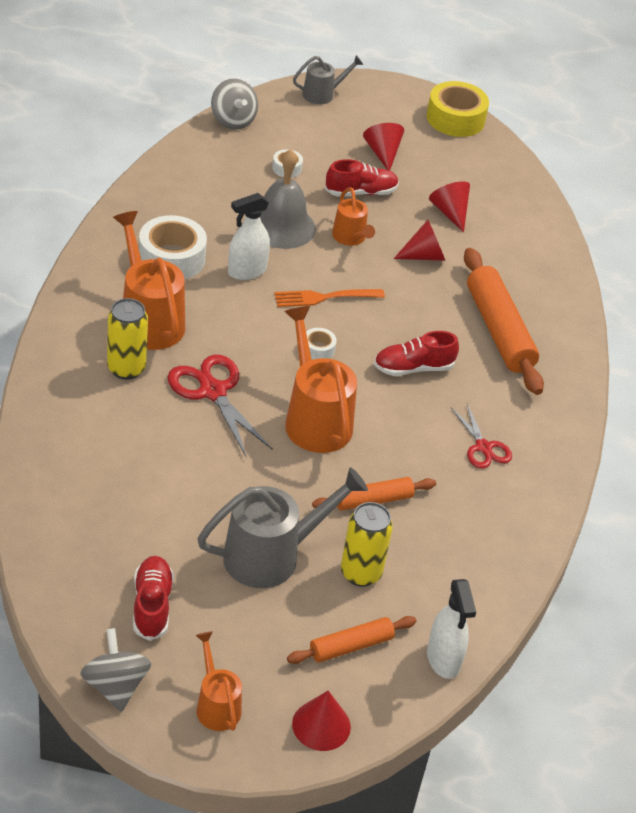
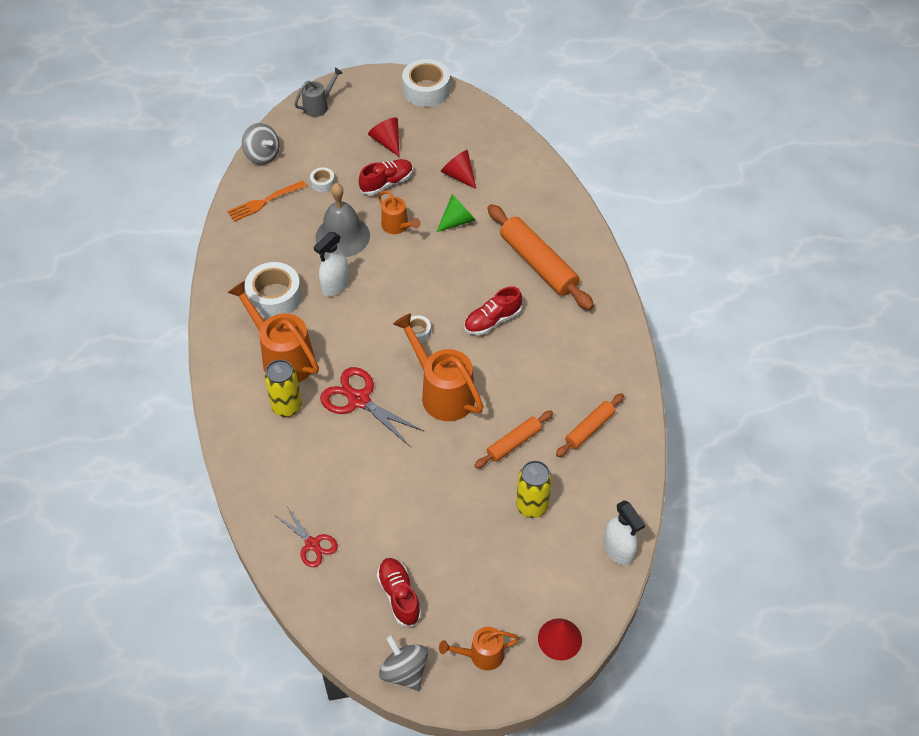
camera: 15 degrees left, 10 degrees up
(216, 705) = (481, 655): orange watering can -> orange watering can turned 60 degrees counterclockwise
(272, 555) = (464, 518): grey watering can -> none
(325, 297) = (402, 286): orange fork -> orange fork (265, 201)
(351, 646) = (551, 567): orange rolling pin -> orange rolling pin (589, 428)
(424, 256) = (457, 221): red cone -> green cone
(455, 119) = (426, 90): yellow tape -> white tape
(483, 447) = (570, 367): red scissors -> red scissors (312, 544)

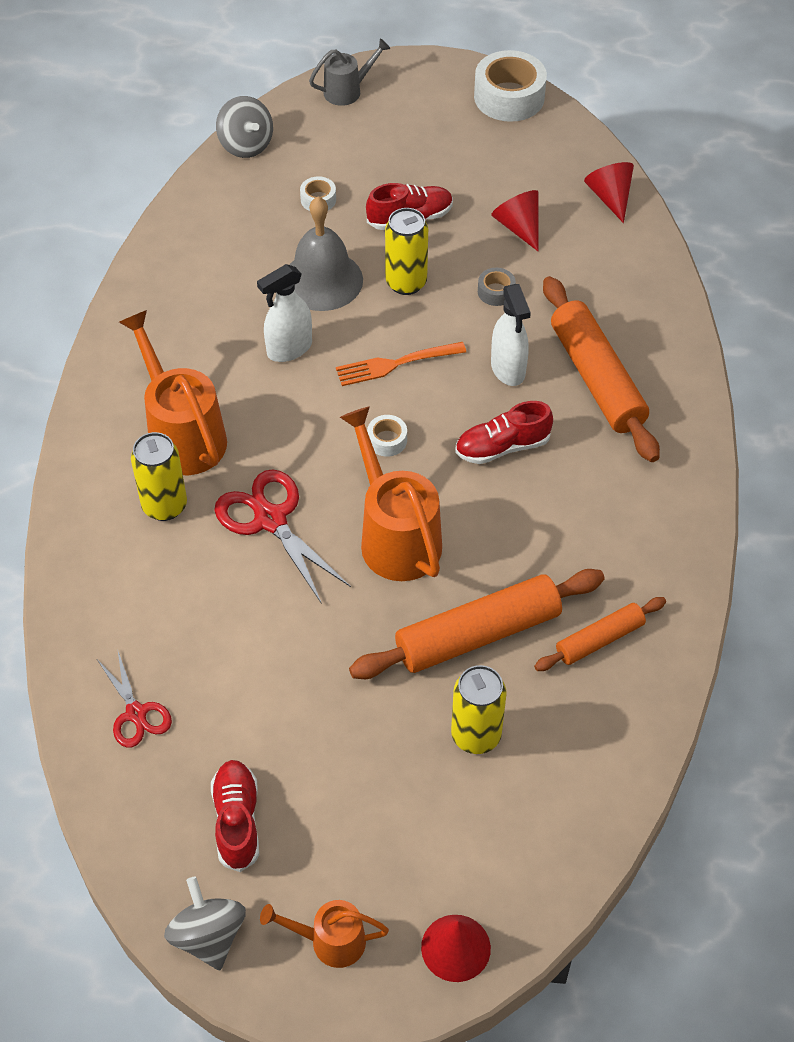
camera: 15 degrees right, 0 degrees up
(265, 201) = (228, 210): orange fork -> orange fork (396, 363)
(274, 297) = (198, 346): white tape -> none
(387, 142) = (429, 159): red cone -> red cone (610, 197)
(397, 226) = (406, 283): orange watering can -> yellow can
(457, 221) = (496, 292): green cone -> grey tape
(514, 443) = (478, 635): orange rolling pin -> orange rolling pin, size x1.78
(618, 550) = (587, 835): white spray bottle -> white spray bottle (508, 369)

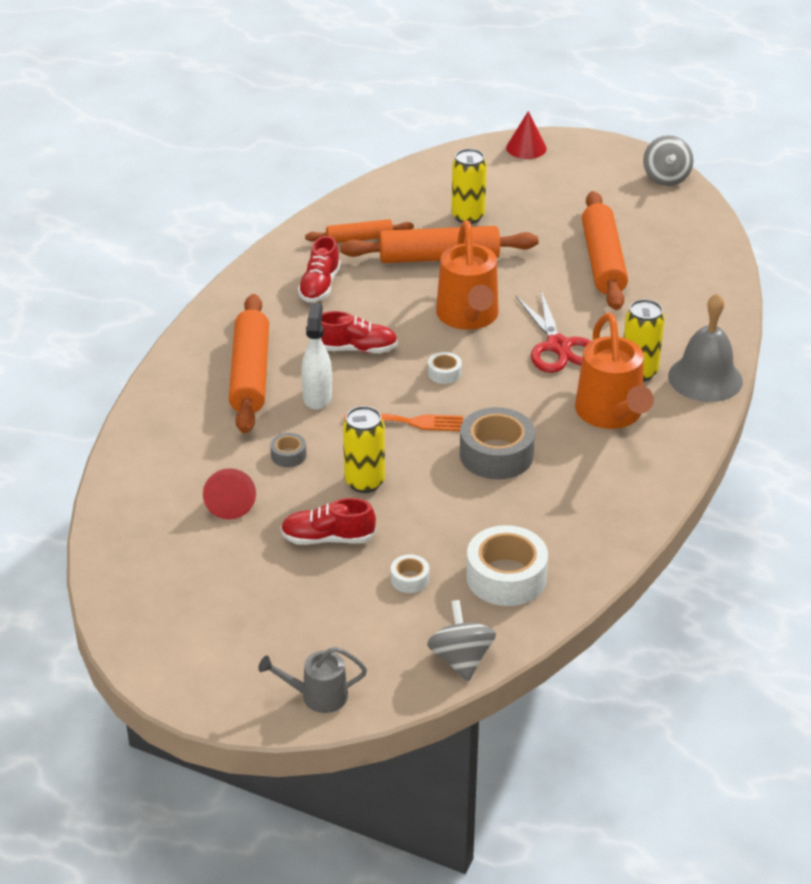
camera: 160 degrees left, 15 degrees down
(136, 713) = (688, 270): red scissors -> none
(237, 821) = (635, 214): red shoe -> red shoe (320, 286)
(256, 695) = (603, 261): none -> orange rolling pin
(289, 349) = (496, 454): white spray bottle -> grey tape
(322, 280) = (441, 503): grey bell -> grey bell (705, 378)
(329, 941) = (596, 163): orange watering can -> none
(509, 97) = (145, 639): white tape -> white tape (506, 577)
(610, 197) = (124, 509): red cone -> none

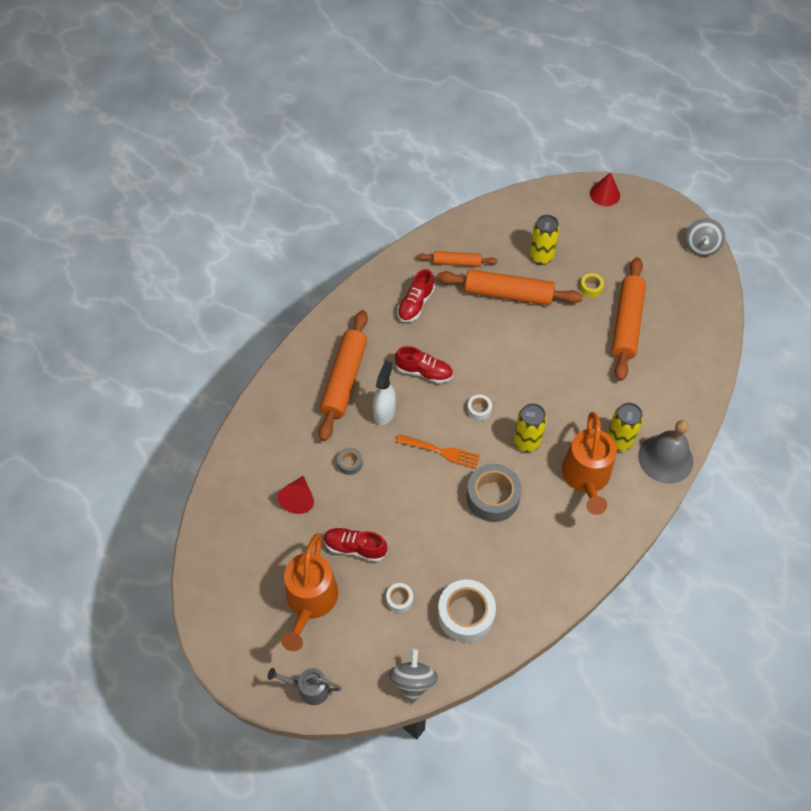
camera: 15 degrees right, 20 degrees up
(364, 482) = (394, 501): yellow can -> yellow can (526, 442)
(469, 317) = (512, 359): orange watering can -> orange watering can (310, 602)
(544, 235) = (591, 288): none -> yellow tape
(558, 346) = (568, 402): red scissors -> none

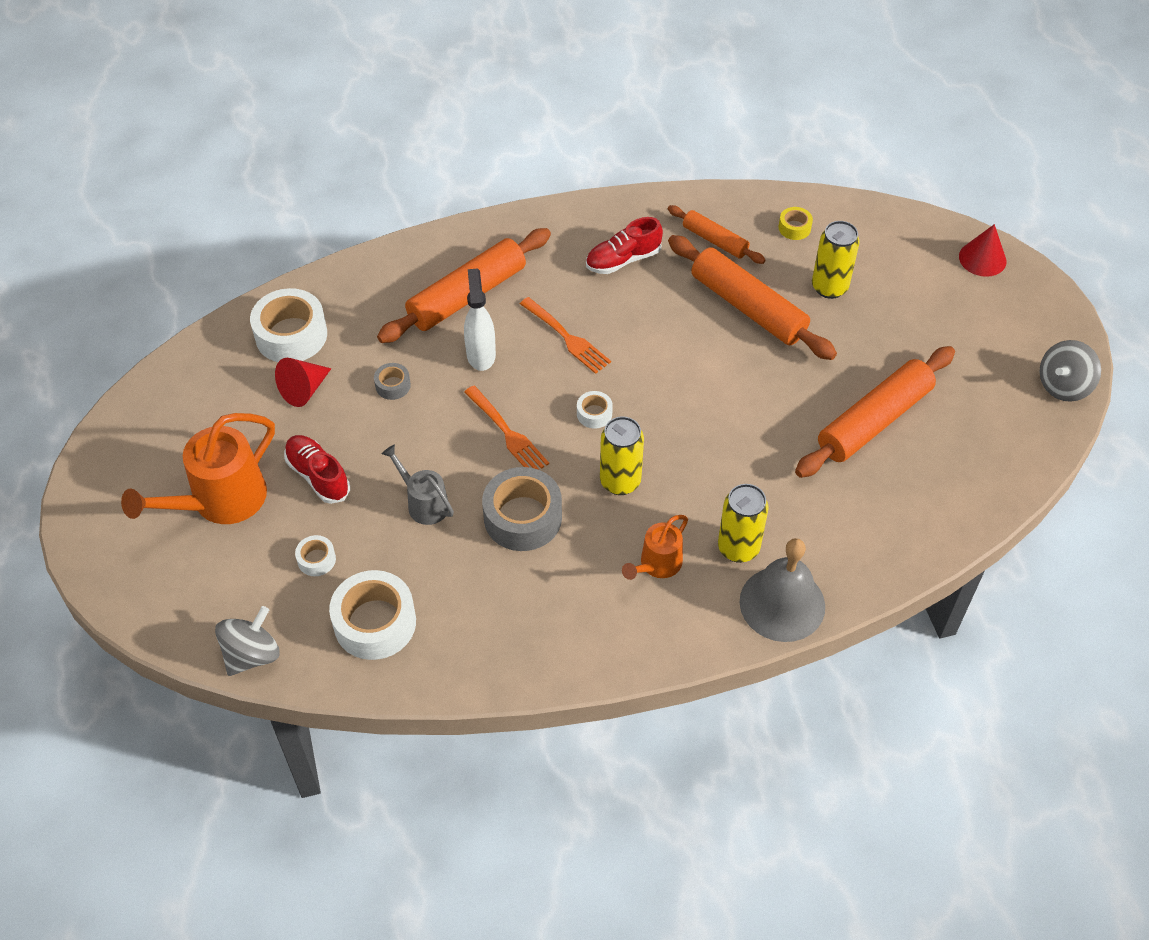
camera: 35 degrees right, 5 degrees down
(259, 469) = (291, 335): none -> white tape
(309, 688) = (138, 588): grey watering can -> grey watering can (423, 503)
(384, 412) = (481, 354): white spray bottle -> white spray bottle turned 60 degrees counterclockwise
(424, 372) = (566, 337): red shoe -> orange fork
(586, 478) = (657, 565): orange watering can -> orange watering can, size x0.56
(591, 288) = (863, 355): yellow tape -> yellow tape (794, 228)

